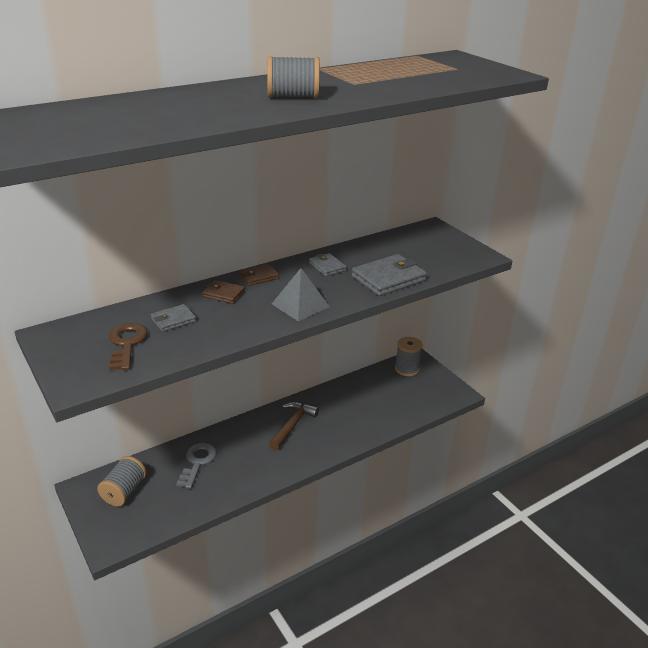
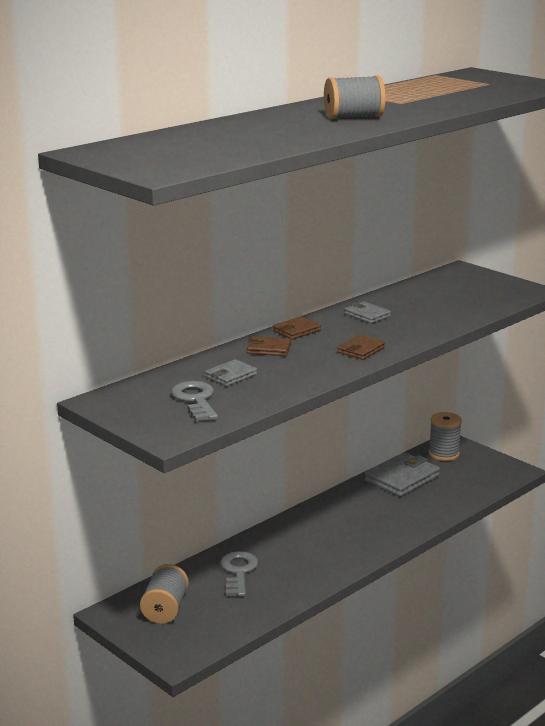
camera: 10 degrees left, 10 degrees down
(126, 344) = (195, 400): brown key -> grey key
(293, 425) = (334, 523): brown hammer -> none
(300, 305) = (361, 350): grey pyramid -> brown wallet
(388, 278) = (442, 319): grey wallet -> grey wallet (402, 478)

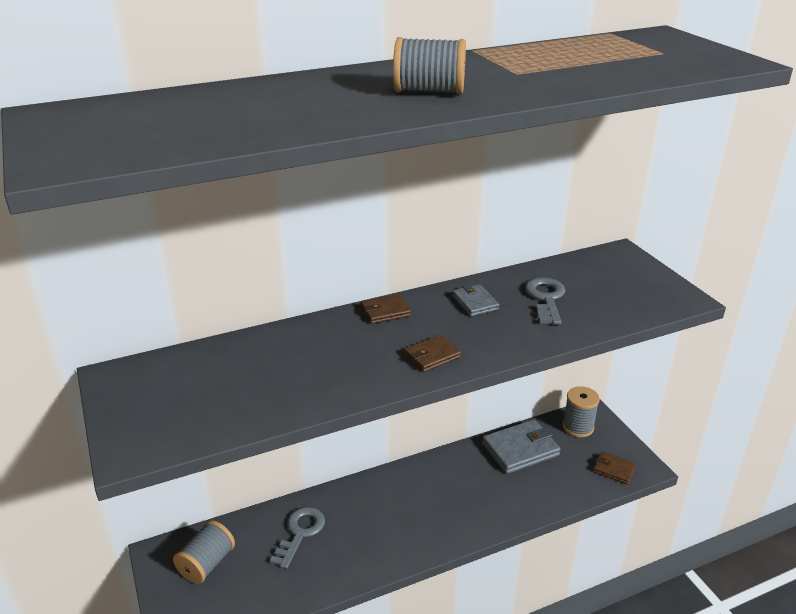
camera: 20 degrees right, 10 degrees up
(195, 400) = (204, 397): grey key -> grey key (546, 298)
(231, 376) = (268, 367): grey wallet -> none
(269, 349) = (337, 334): brown wallet -> brown wallet (614, 470)

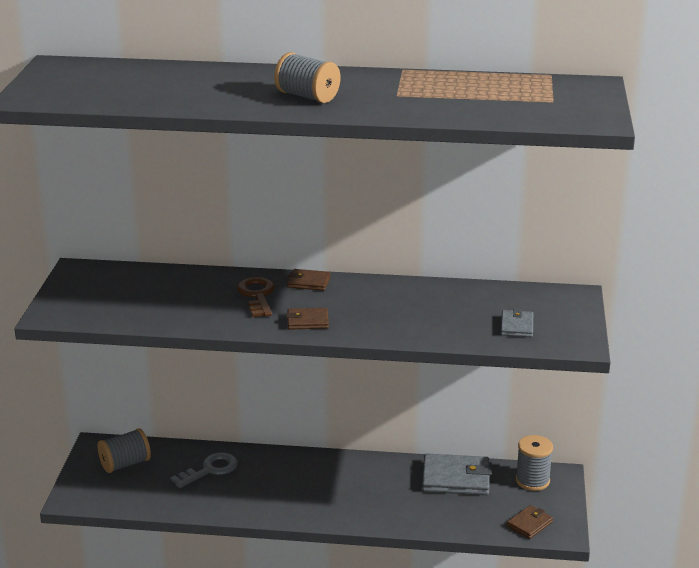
camera: 30 degrees right, 5 degrees down
(350, 343) = (257, 295): none -> brown key
(475, 302) = (388, 296): grey wallet -> grey wallet (516, 326)
(546, 298) = (453, 310): grey key -> none
(614, 470) = (529, 524): brown wallet -> brown wallet turned 75 degrees clockwise

